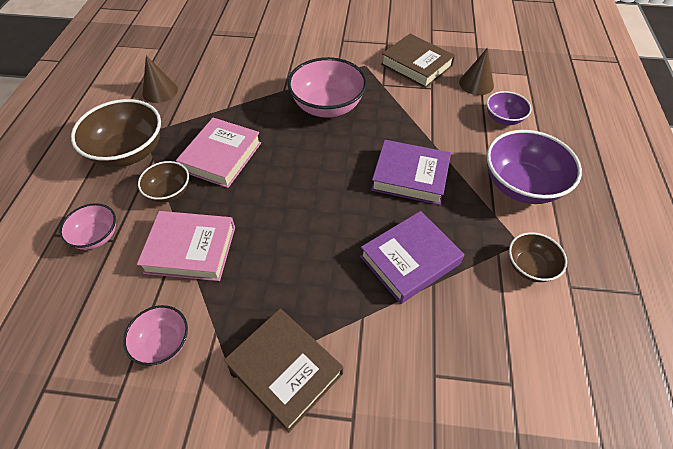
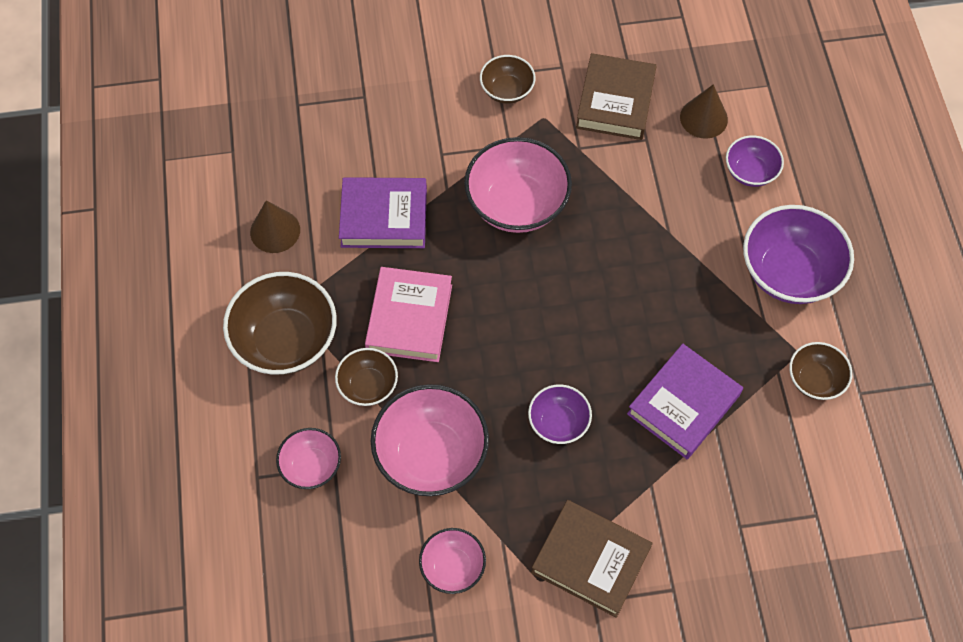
camera: 15 degrees left, 10 degrees up
(190, 249) = (431, 454): pink book -> pink bowl
(301, 250) = (558, 422): none -> purple bowl
(346, 48) = (507, 90): none -> brown bowl
(410, 176) = (654, 291): purple book -> purple book (384, 217)
(416, 65) = (615, 101): brown book -> brown book turned 75 degrees clockwise

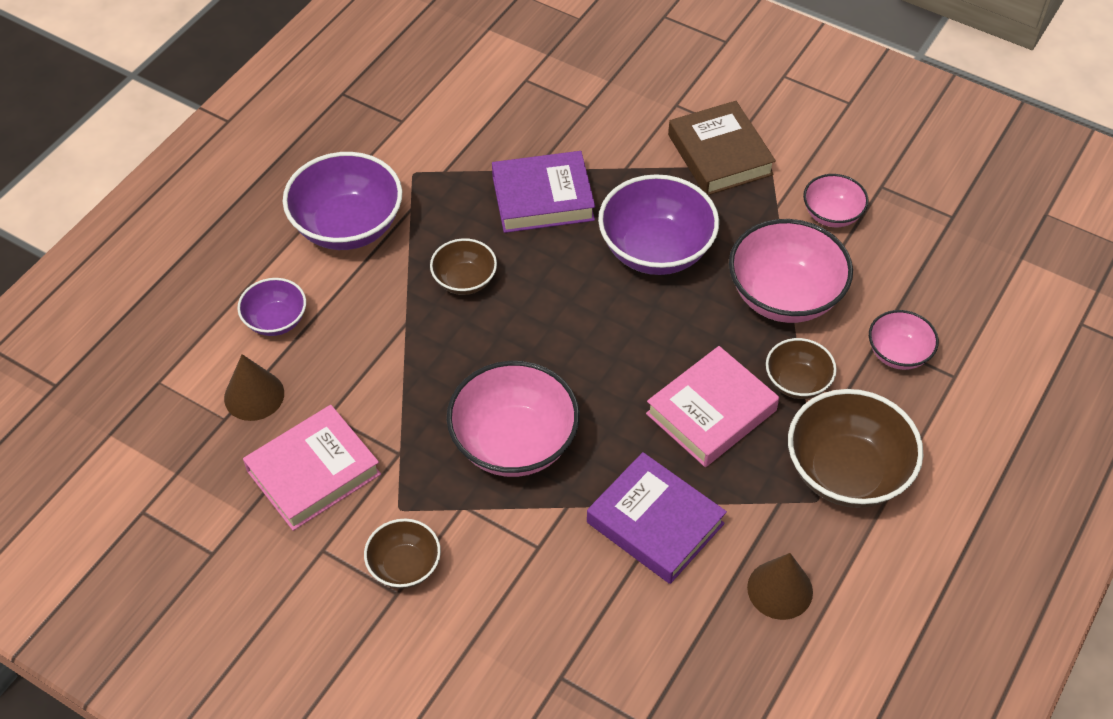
camera: 140 degrees left, 10 degrees down
(558, 422) = (656, 250): purple bowl -> purple bowl, size x1.81
(615, 101) = (313, 472): brown book -> pink book
(814, 380) = (423, 149): brown bowl -> brown bowl (464, 280)

